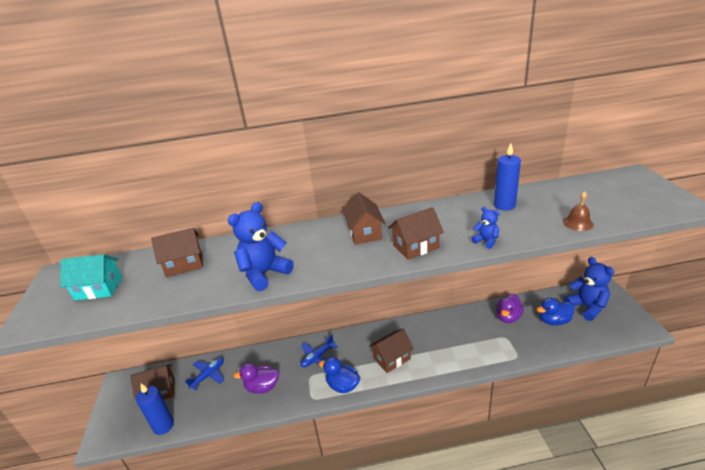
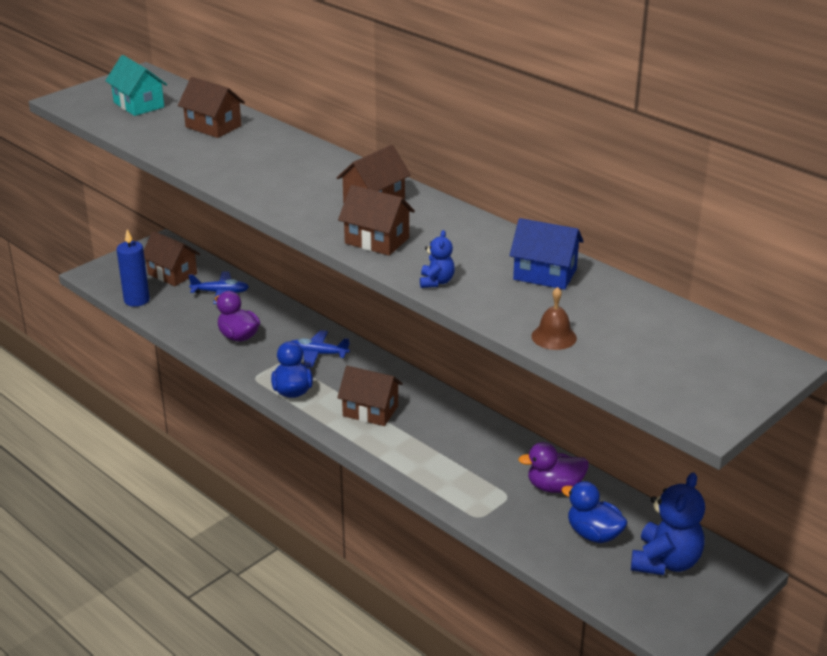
camera: 50 degrees right, 0 degrees up
(264, 274) = (239, 173): blue teddy bear -> none
(504, 205) = (545, 274): blue candle -> blue house

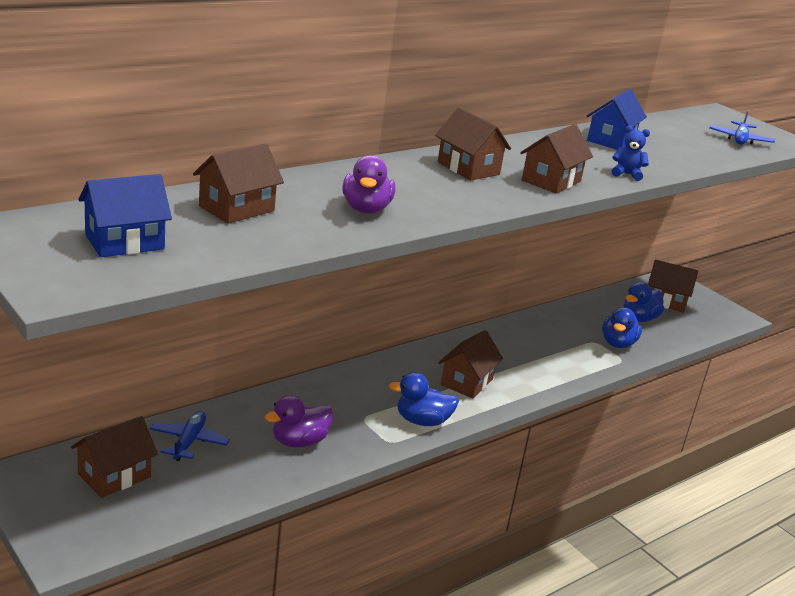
camera: 85 degrees left, 5 degrees down
(136, 300) = (169, 515): blue candle -> none
(139, 105) = (124, 242): turquoise house -> blue house
(317, 354) = (356, 395): blue plane -> blue plane (740, 140)
(515, 514) = (618, 343): none -> blue duck
(554, 337) = (705, 157): brown bell -> none
(554, 487) = (583, 320): purple duck -> purple duck (366, 209)
(665, 562) = (666, 301): blue teddy bear -> brown house

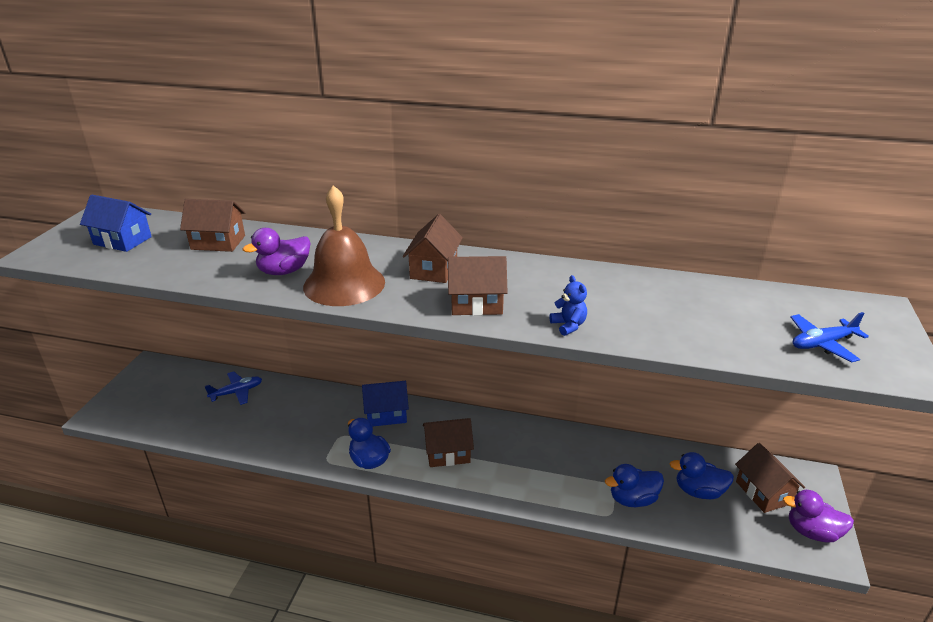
camera: 55 degrees right, 5 degrees up
(114, 475) = (179, 389): brown house -> none
(299, 441) = (282, 427): purple duck -> purple duck (812, 532)
(437, 201) = (344, 284): none -> brown bell
(611, 140) = (639, 291): blue house -> blue house (386, 414)

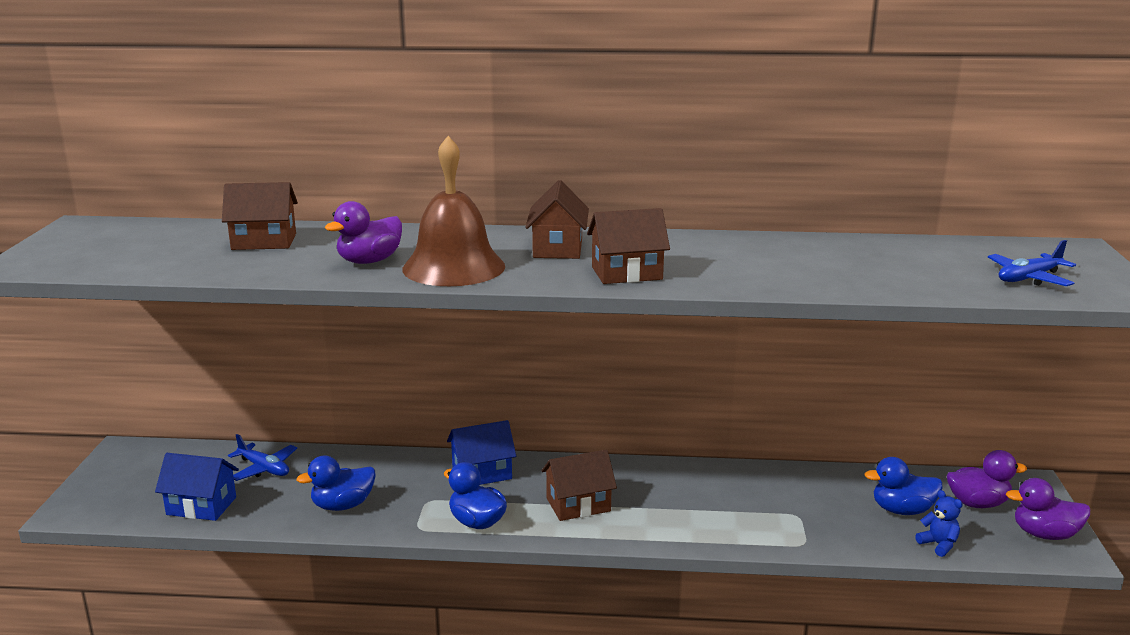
camera: 10 degrees left, 10 degrees down
(122, 240) = (131, 247): blue house -> blue house (201, 506)
(237, 392) = (264, 469): blue plane -> blue plane turned 75 degrees clockwise
(568, 325) = (744, 283): blue teddy bear -> blue teddy bear (938, 545)
(632, 499) = (826, 526): blue duck -> blue duck (343, 505)
(763, 492) = (977, 503): brown house -> purple duck

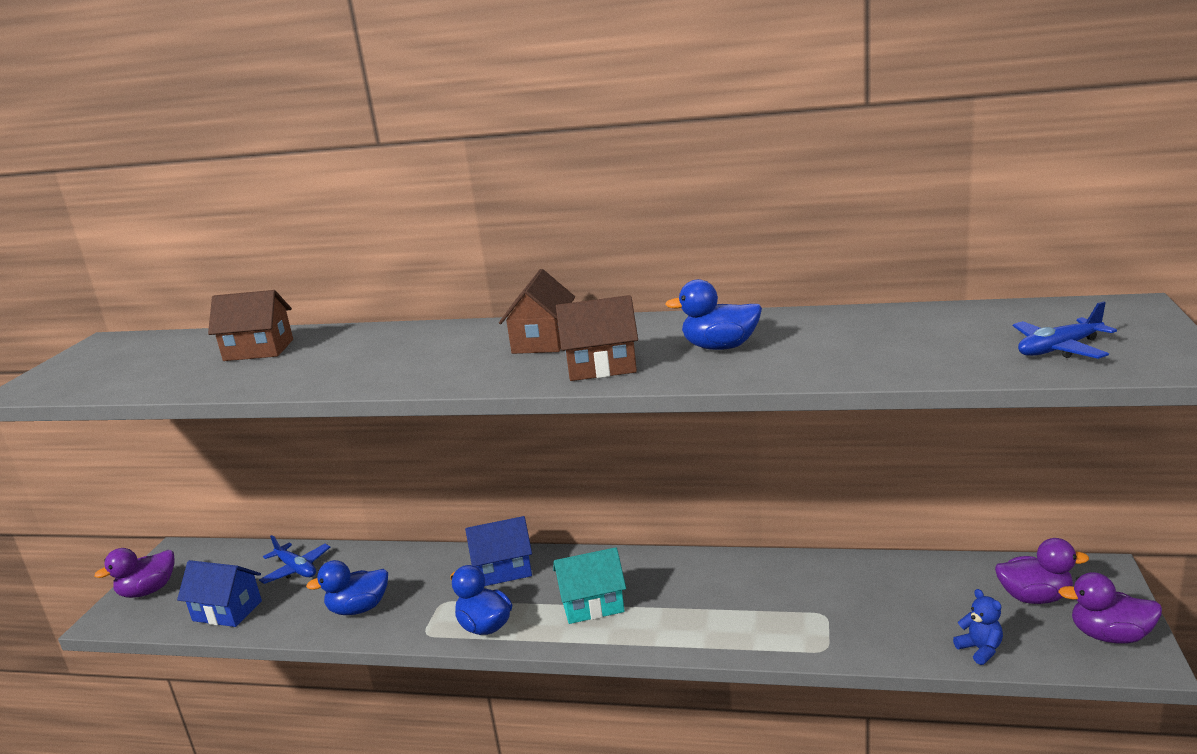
camera: 10 degrees right, 0 degrees up
(369, 261) = (347, 366): purple duck -> purple duck (148, 591)
(453, 267) = (426, 369): brown bell -> none
(578, 504) = (592, 605): brown house -> turquoise house
(902, 510) = (944, 607): blue duck -> blue duck (720, 347)

